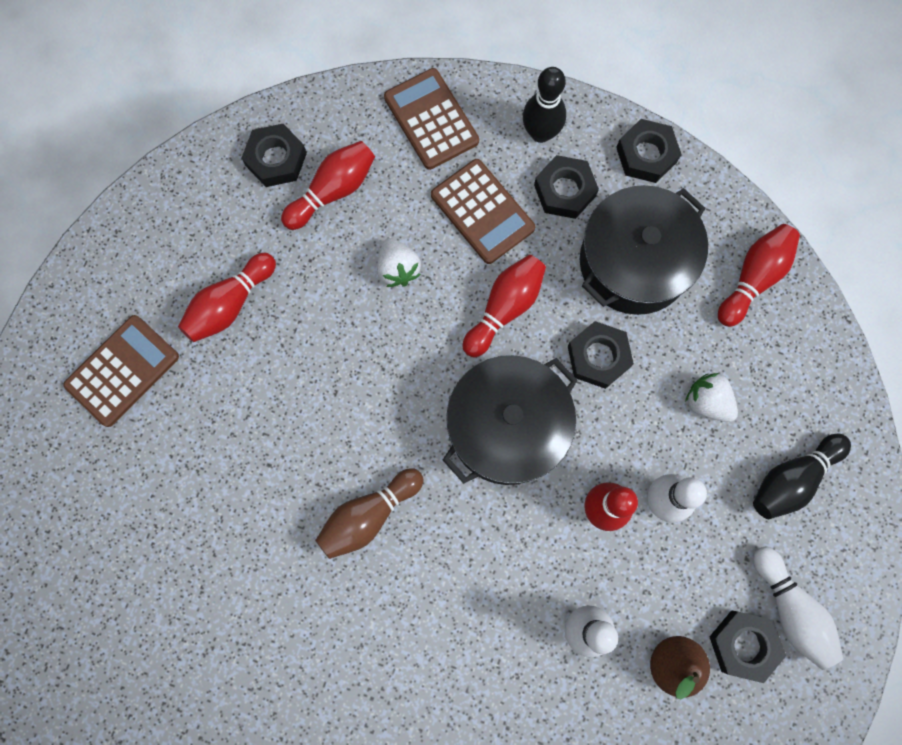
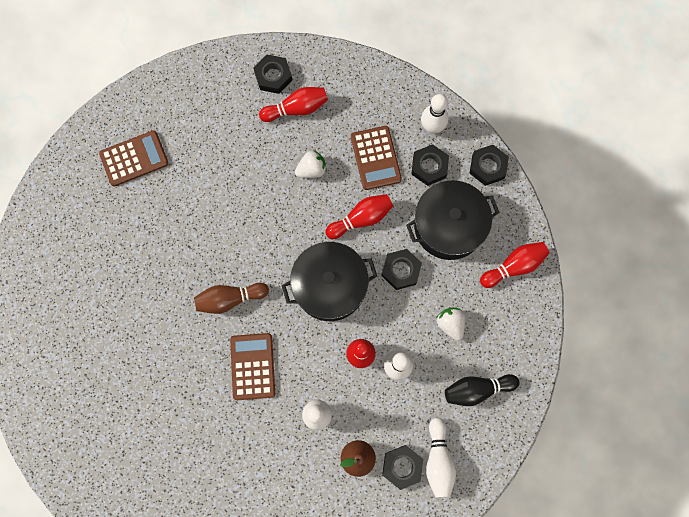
camera: 25 degrees right, 0 degrees up
(230, 304) = (209, 148): red bowling pin -> none
(398, 269) = (311, 169): white strawberry -> white strawberry turned 120 degrees counterclockwise
(431, 119) = (372, 91): brown calculator -> brown calculator (252, 366)
(540, 133) = (432, 127): black bowling pin -> white bowling pin

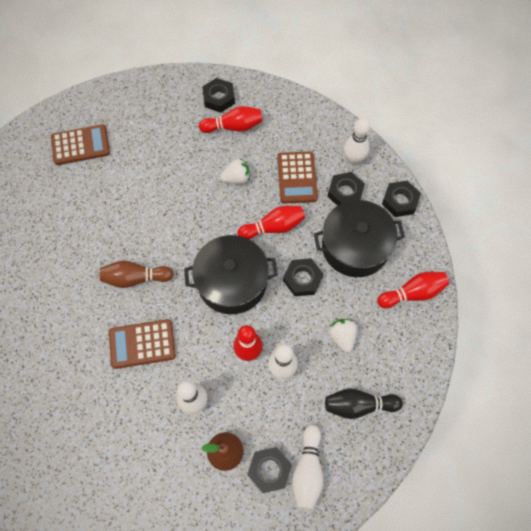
camera: 10 degrees right, 10 degrees down
(252, 366) = (142, 344): brown calculator -> brown calculator turned 105 degrees counterclockwise

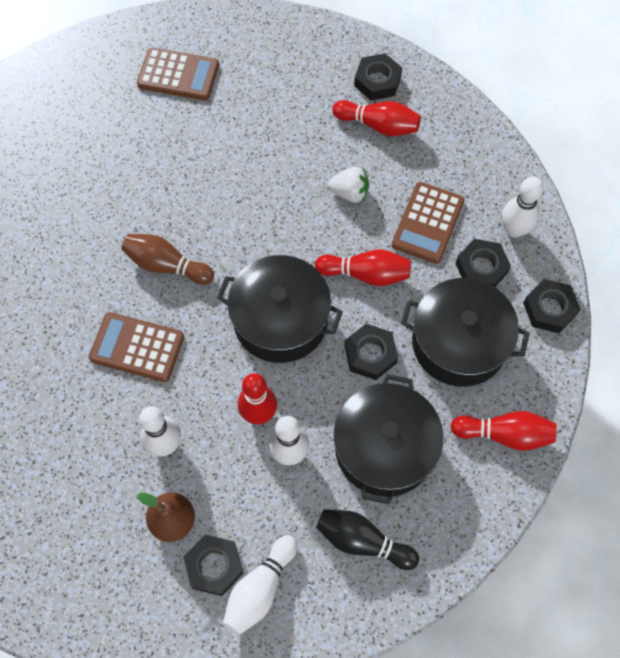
camera: 25 degrees right, 0 degrees up
(342, 337) = (384, 448): white strawberry -> black pot

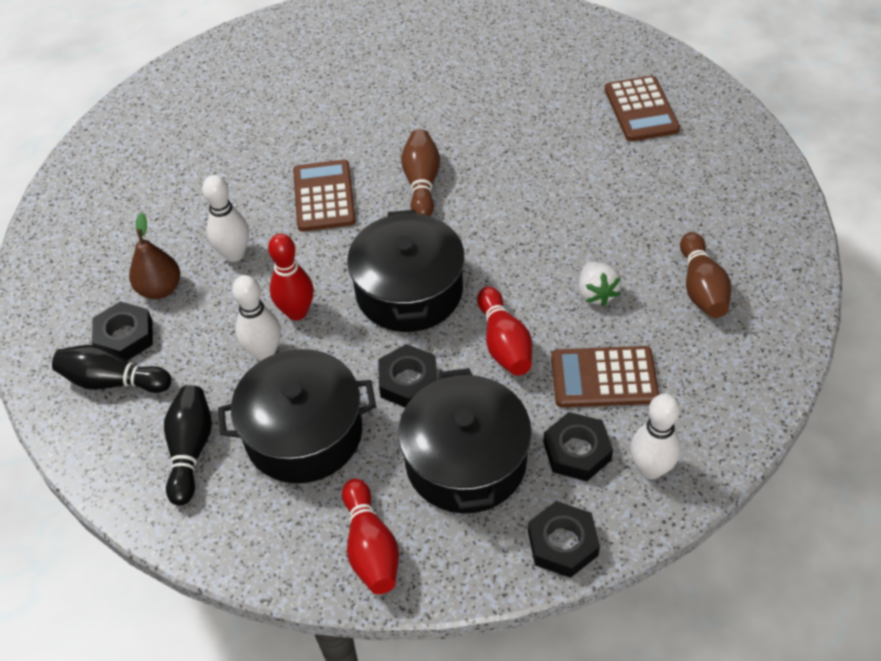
camera: 70 degrees right, 15 degrees down
(260, 589) = (113, 381): white bowling pin -> black bowling pin
(377, 81) = (760, 266): black nut -> none
(378, 125) = (701, 288): red bowling pin -> brown bowling pin

